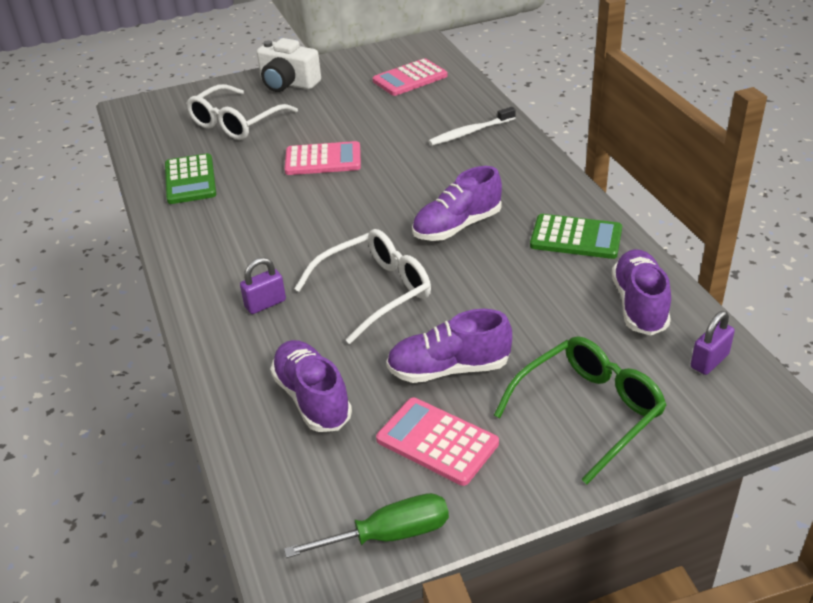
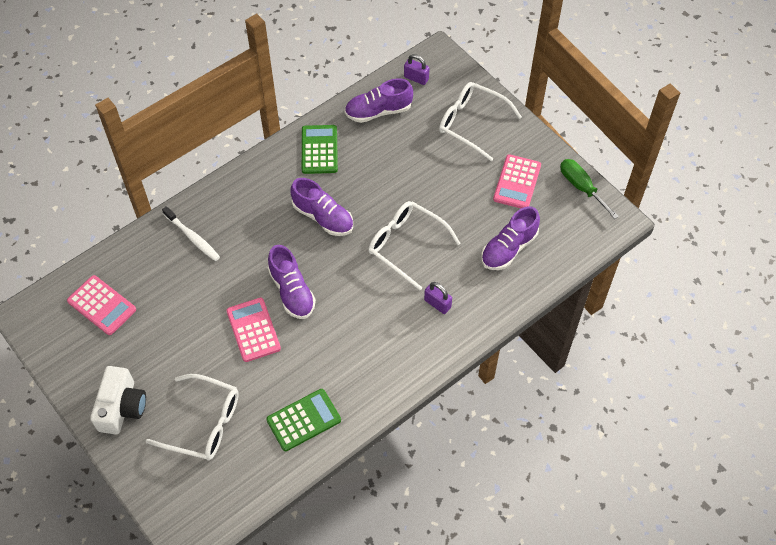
camera: 110 degrees left, 20 degrees up
(449, 369) = (462, 190): purple shoe -> purple shoe (292, 291)
(589, 411) = (471, 123): green glasses -> white glasses

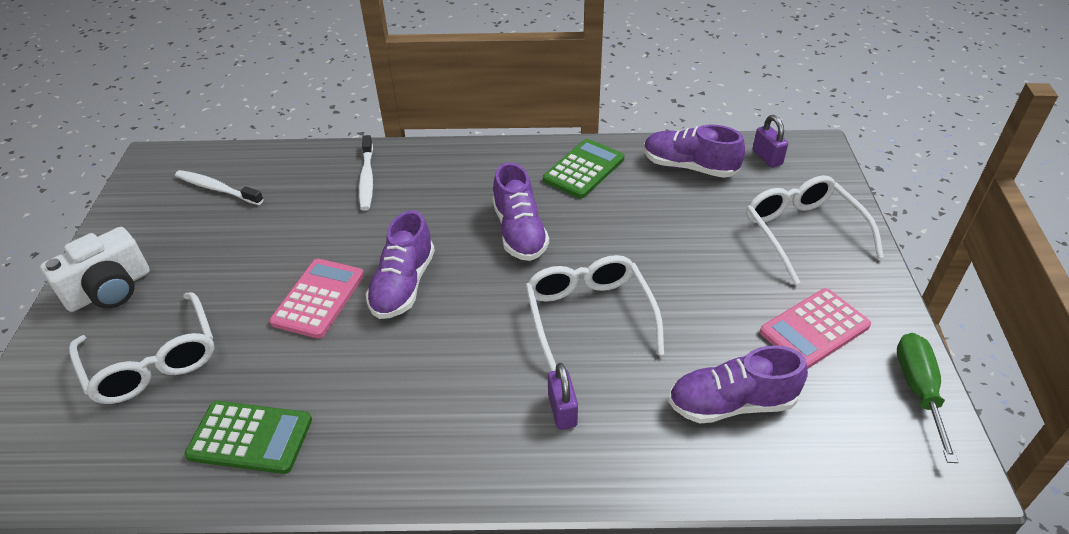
camera: 40 degrees right, 15 degrees down
(102, 305) = (217, 189): pink calculator -> white toothbrush

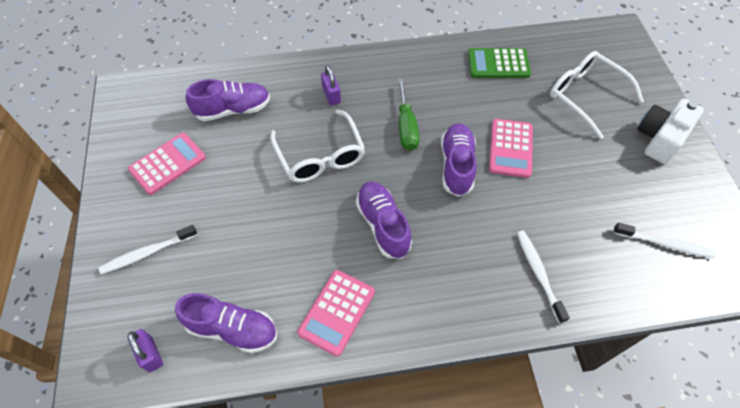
camera: 170 degrees right, 15 degrees up
(583, 169) = (337, 312): green calculator -> pink calculator
(802, 232) = (147, 253): white glasses -> white toothbrush
(918, 390) = (118, 130): green screwdriver -> green screwdriver (406, 127)

